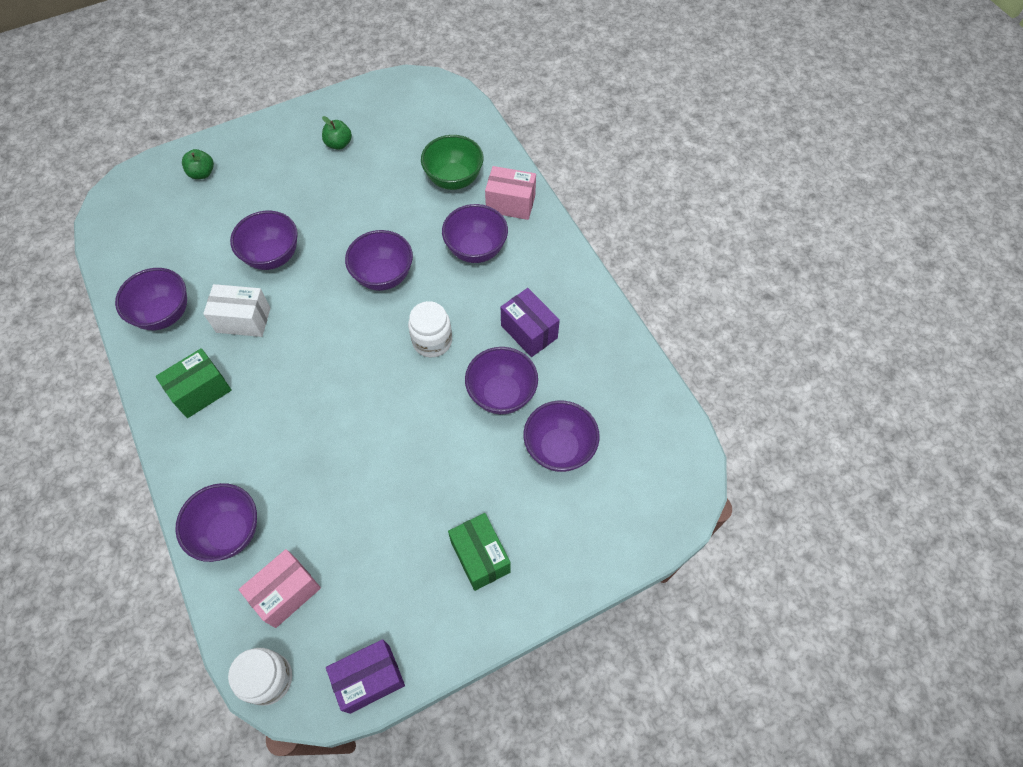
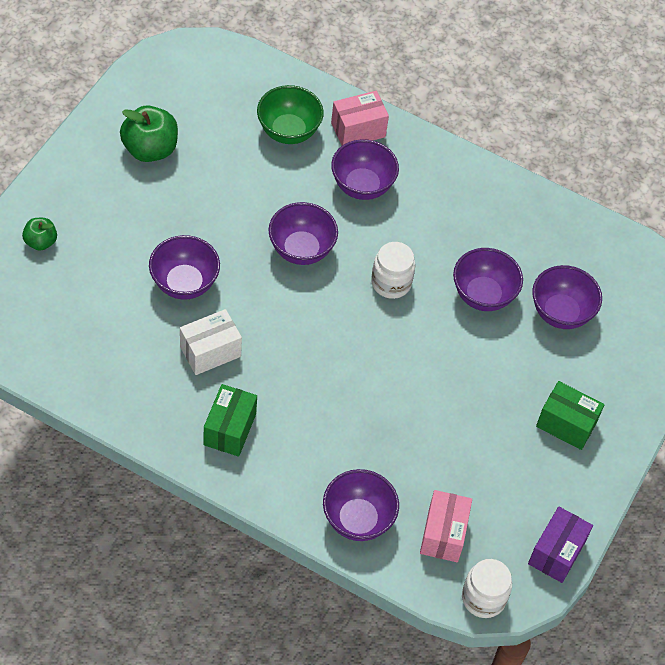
camera: 40 degrees left, 5 degrees down
(164, 314) = (132, 385): purple bowl -> none
(339, 144) = (150, 149): green apple -> green apple, size x1.76
(529, 332) = (464, 233): purple box -> none

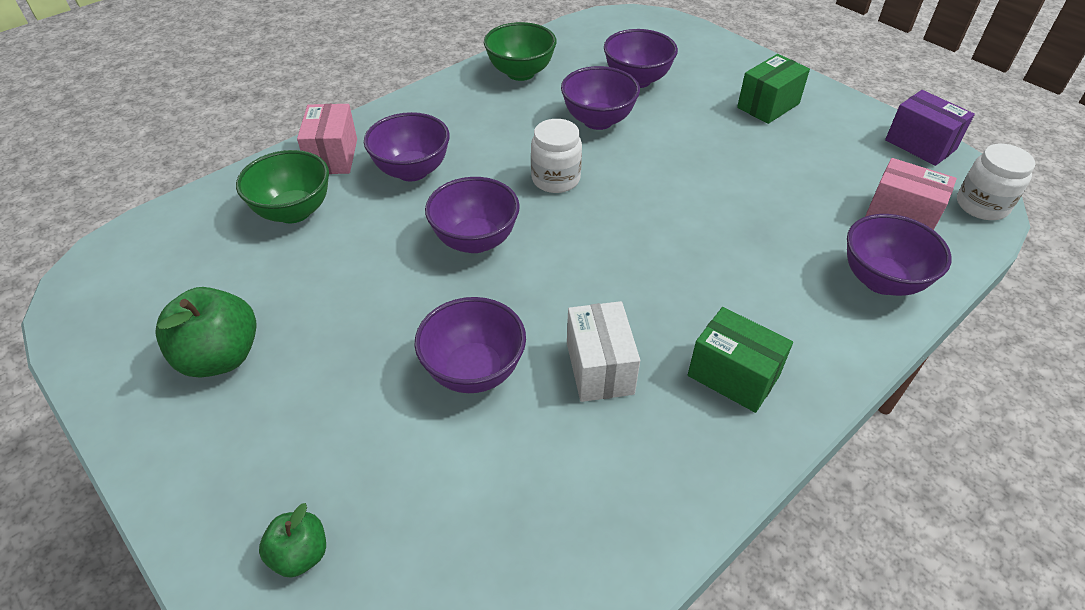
camera: 65 degrees left, 10 degrees down
(530, 220) = (520, 73): none -> green bowl

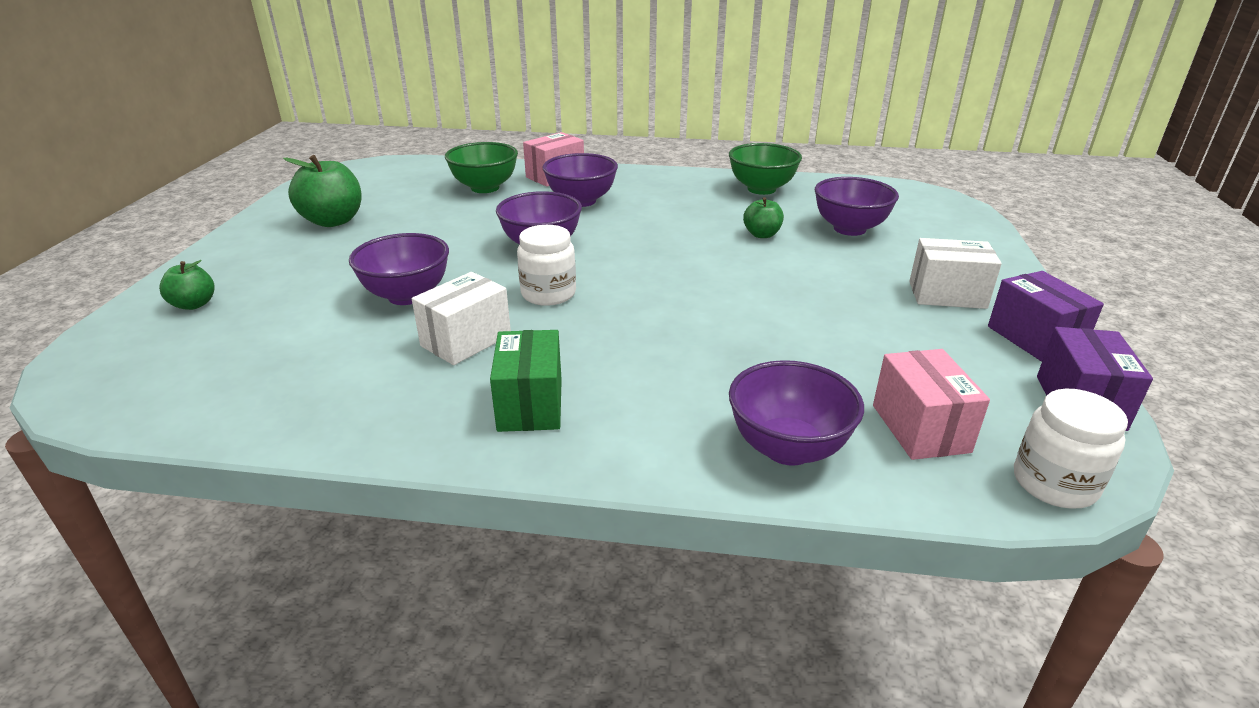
camera: 50 degrees right, 15 degrees down
(555, 179) = (658, 246): white jar -> white jar (548, 294)
(598, 120) = (762, 234): purple bowl -> green apple
(768, 105) = (947, 295): green box -> white box
(847, 112) = (1034, 339): none -> purple box

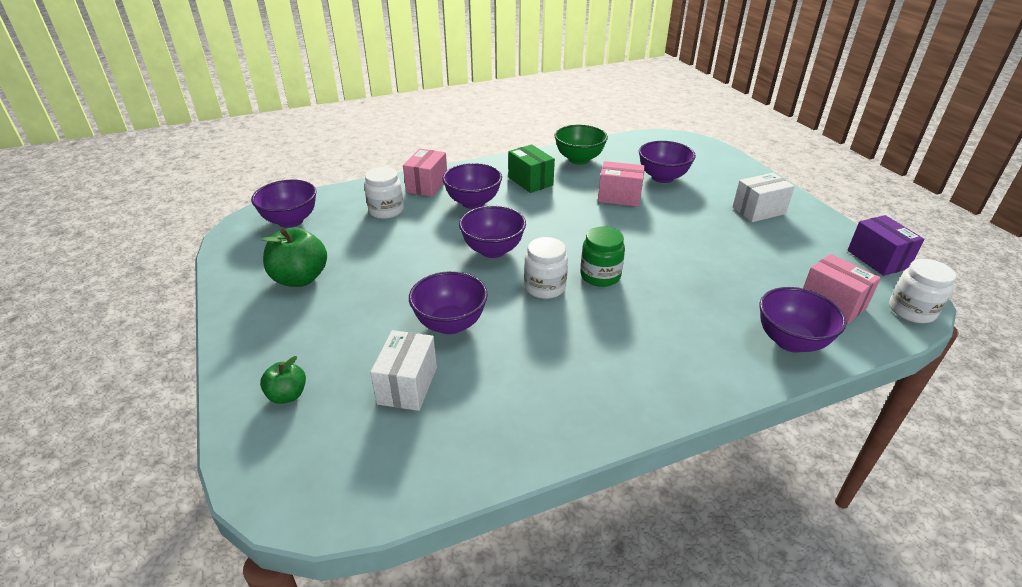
camera: 30 degrees left, 5 degrees up
(390, 176) = (291, 221): none -> purple bowl
(466, 340) = (537, 343): white box -> white box (407, 385)
(485, 188) = (386, 211): green bowl -> white jar
(530, 404) = (633, 373): green box -> green box (530, 181)
(627, 302) = (600, 276): none -> green jar
(762, 234) = (619, 197): green apple -> pink box
(1034, 339) = (823, 226): purple box -> none

